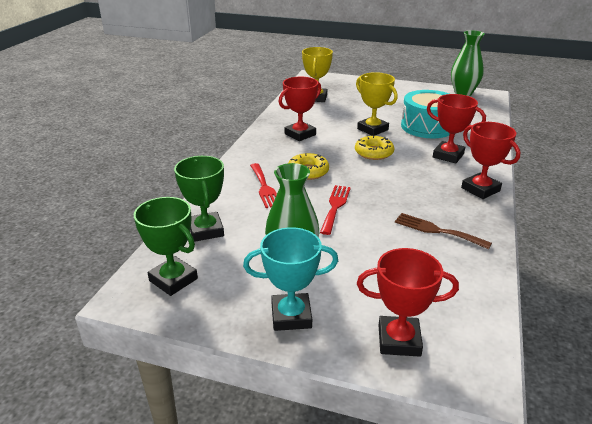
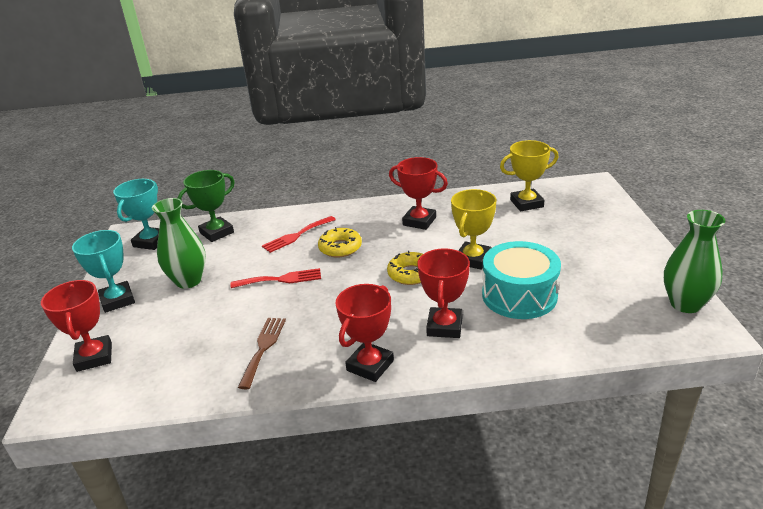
camera: 70 degrees right, 0 degrees up
(173, 280) = (151, 242): green trophy -> turquoise trophy

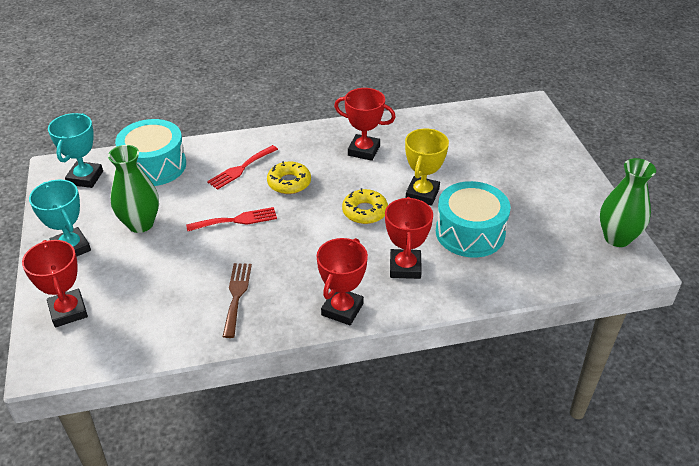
camera: 10 degrees left, 10 degrees up
(216, 232) = (154, 166): green trophy -> turquoise drum
(526, 203) = (467, 129): yellow trophy -> none

